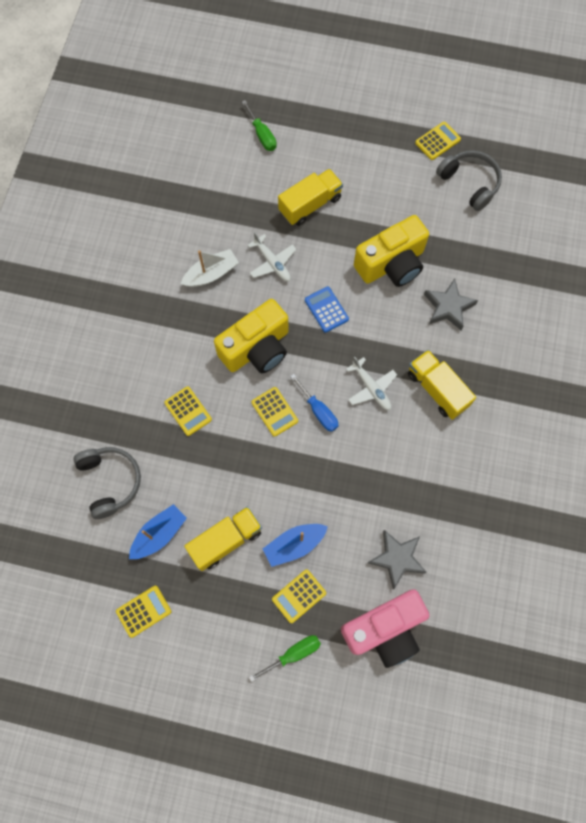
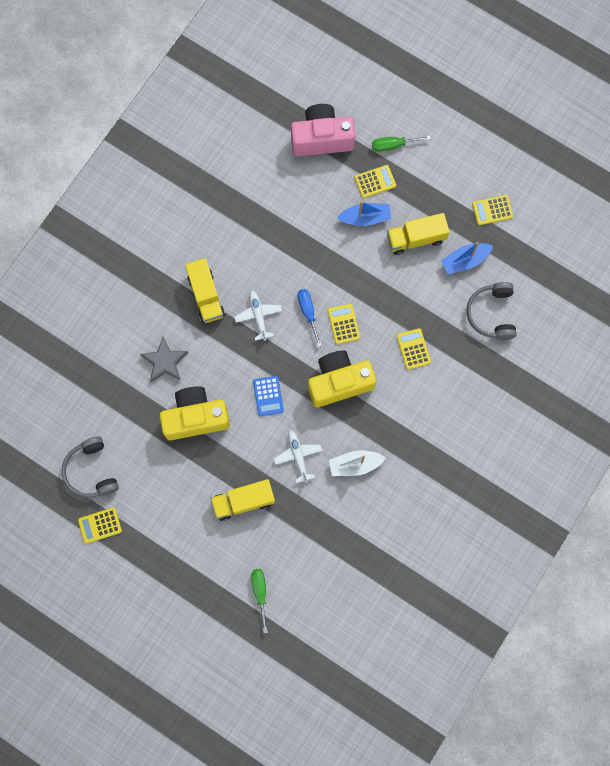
camera: 160 degrees left, 5 degrees up
(397, 558) = (292, 182): grey star -> none

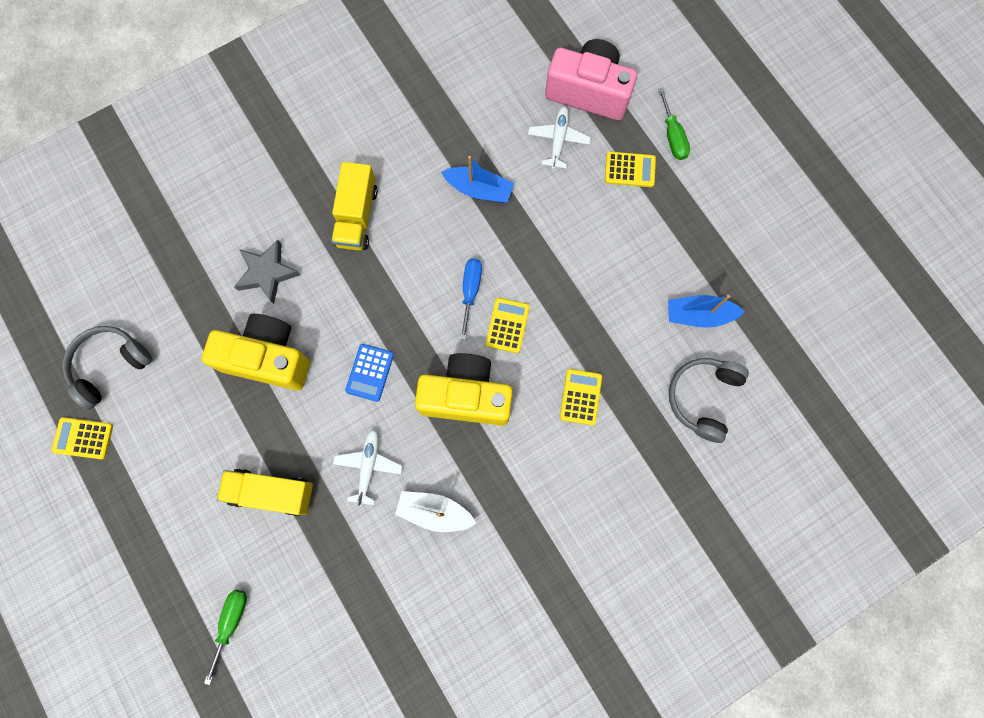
camera: 25 degrees right, 0 degrees up
(91, 471) = (110, 366): grey headphones -> grey headphones turned 45 degrees clockwise
(258, 316) = (407, 268): white plane -> white plane (558, 140)
(365, 218) = (597, 208): blue boat -> blue boat (479, 189)
(393, 145) = (672, 136): green screwdriver -> green screwdriver turned 120 degrees counterclockwise
(416, 238) = (648, 260): yellow truck -> none
(492, 210) = (762, 267): yellow calculator -> none

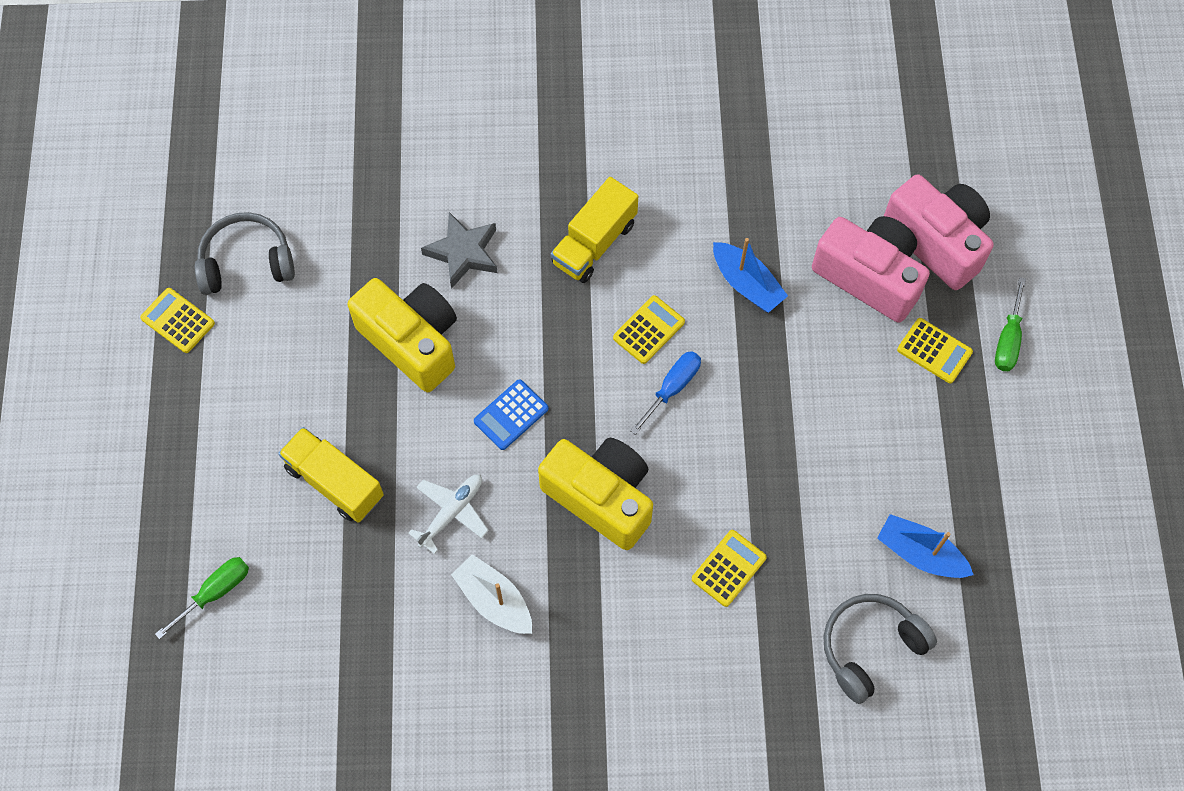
camera: 30 degrees right, 10 degrees down
(507, 325) = (692, 446): yellow calculator -> yellow calculator (649, 330)
(558, 140) = (869, 276): white plane -> pink camera

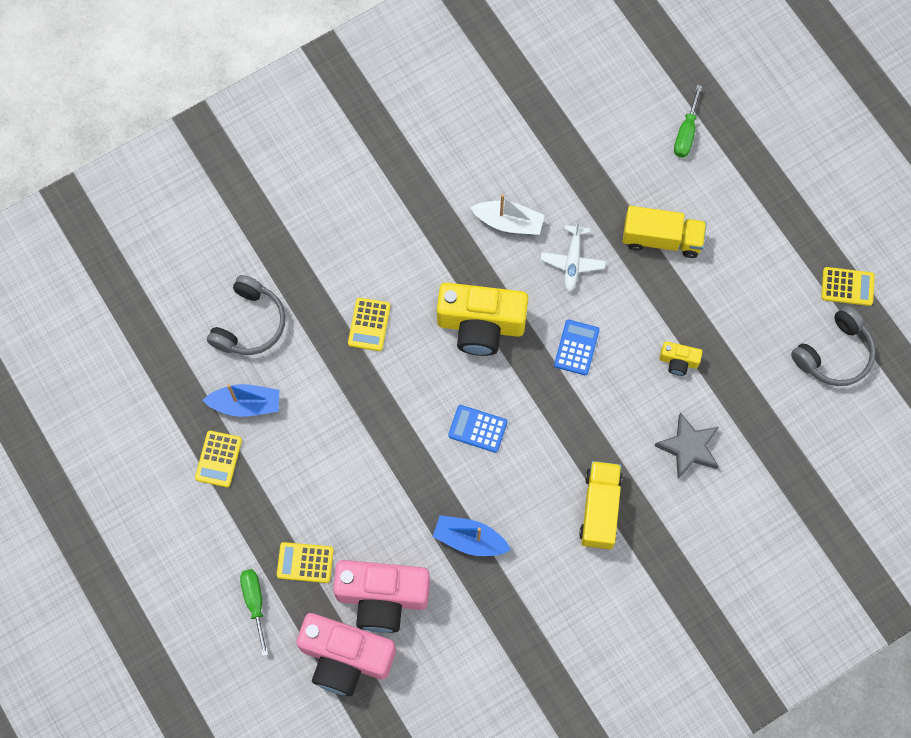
camera: 150 degrees right, 5 degrees up
(412, 341) = (678, 361): yellow camera -> yellow camera, size x0.45
(649, 330) = (519, 463): yellow calculator -> yellow calculator (218, 459)
(672, 388) = (477, 429): blue screwdriver -> blue calculator

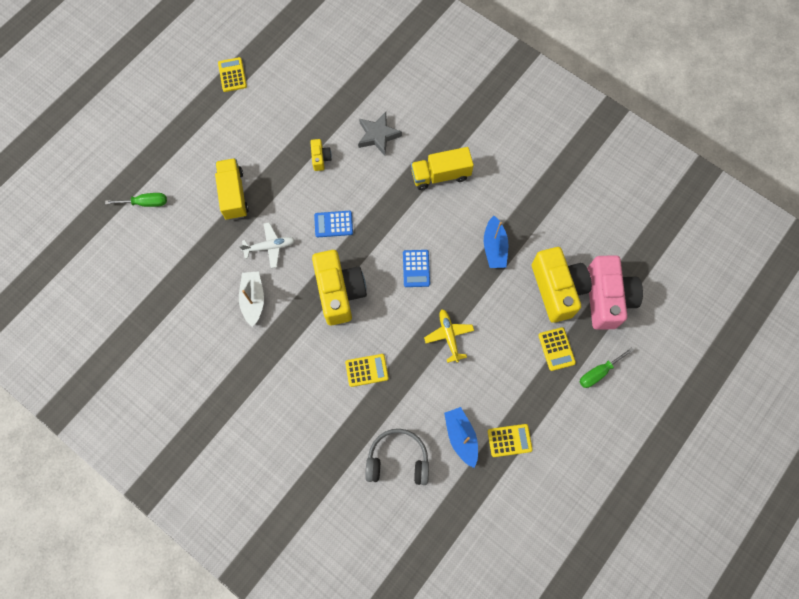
camera: 110 degrees left, 0 degrees up
(373, 436) = (449, 336): none -> yellow plane
(382, 597) = (557, 289): pink camera -> yellow camera
(834, 354) = (282, 70): grey headphones -> none

